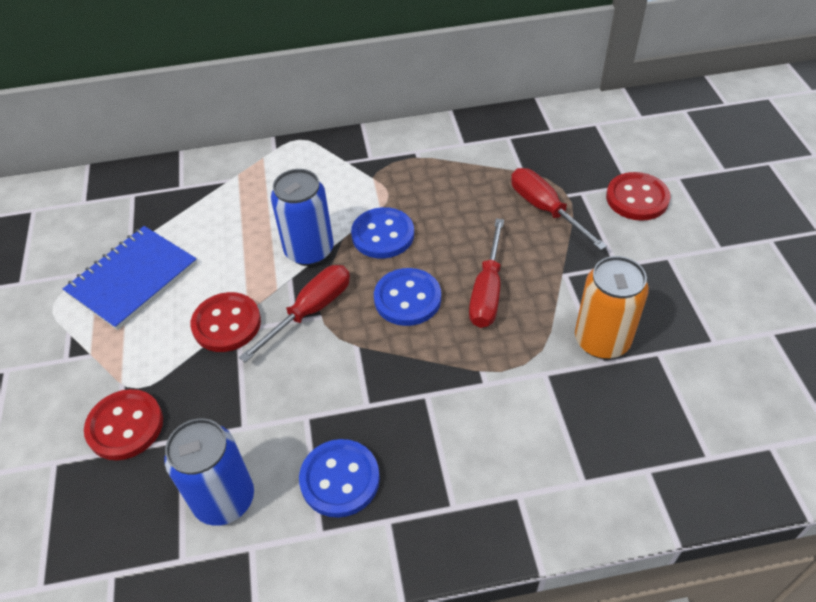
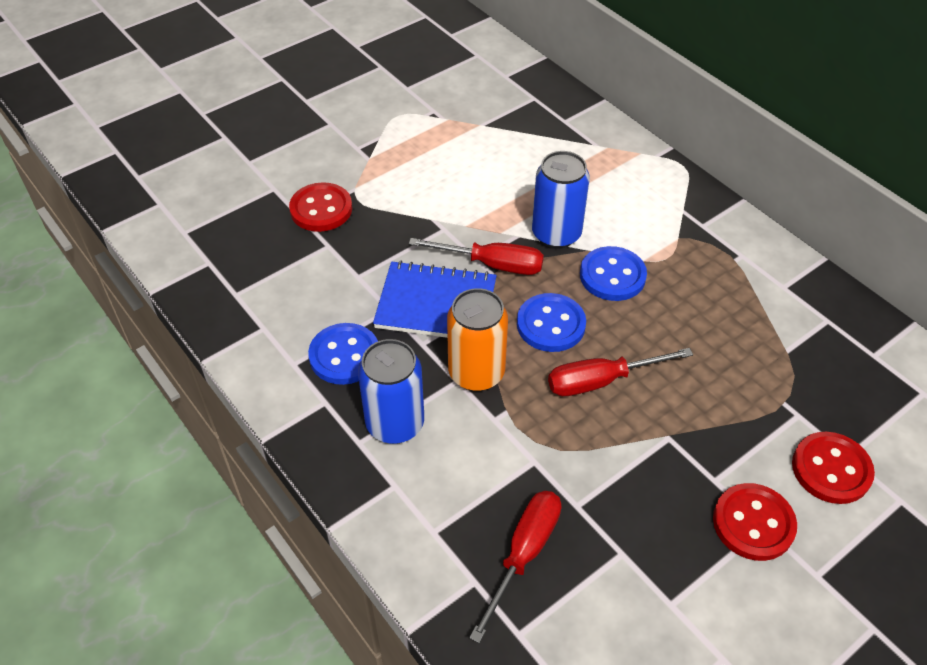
camera: 60 degrees right, 0 degrees up
(132, 279) = (451, 143): blue notebook -> blue notebook (436, 304)
(224, 499) = (292, 294): blue can -> blue can (395, 424)
(226, 324) = (445, 219): red button -> red button (753, 523)
(545, 209) = (746, 390): red screwdriver -> red screwdriver (523, 554)
(602, 340) = (604, 496): orange can -> orange can (476, 373)

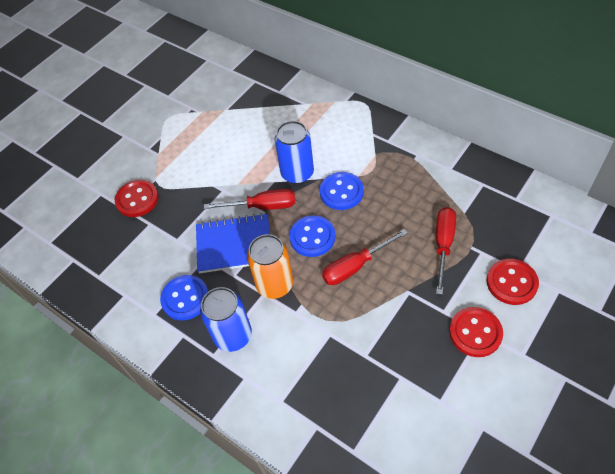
camera: 10 degrees left, 5 degrees up
(523, 554) = (341, 398): red screwdriver -> red screwdriver (443, 245)

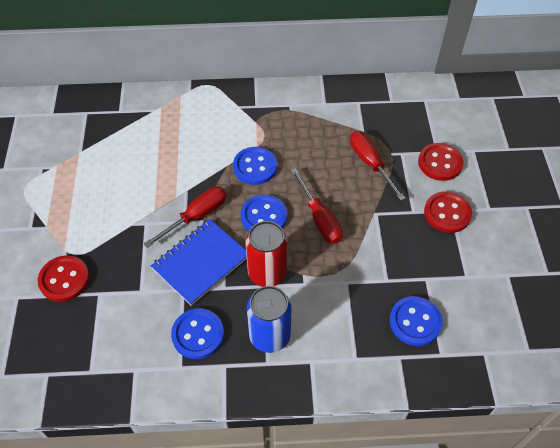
camera: 45 degrees left, 0 degrees up
(275, 285) = (267, 273): orange can -> red can
(297, 173) = (202, 172): blue can -> none
(355, 266) = (319, 218): red screwdriver -> red screwdriver turned 45 degrees counterclockwise
(356, 407) = (415, 322): none -> blue button

